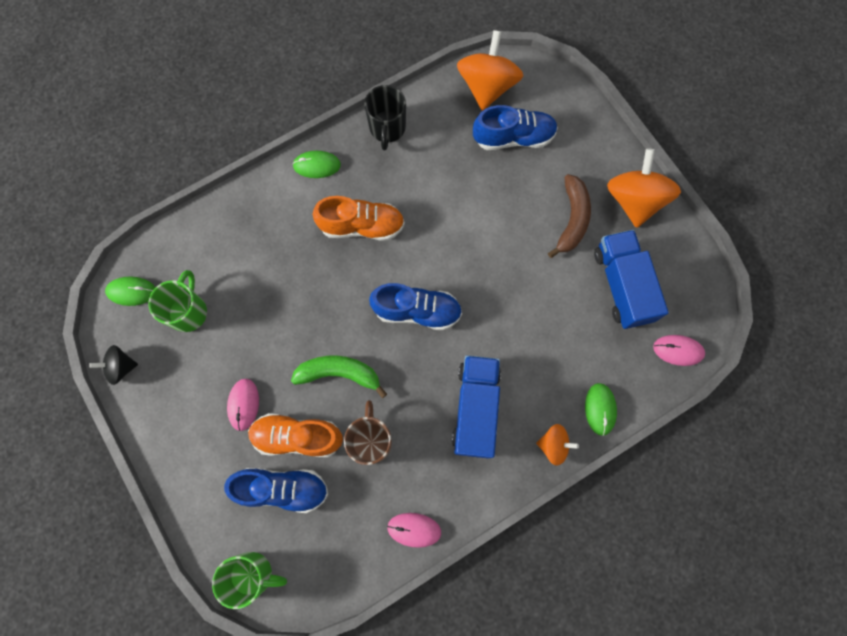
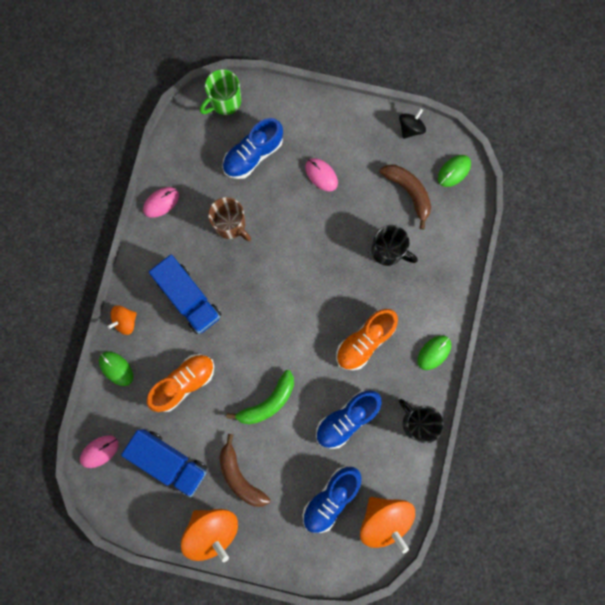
camera: 135 degrees right, 5 degrees up
(188, 311) = (409, 192): green mug -> brown banana
(262, 279) = (388, 251): none -> black mug
(297, 437) = (273, 187): orange shoe -> orange shoe (184, 383)
(339, 373) = (286, 242): green banana -> green banana (268, 402)
(417, 311) = (278, 322): blue shoe -> blue shoe (347, 419)

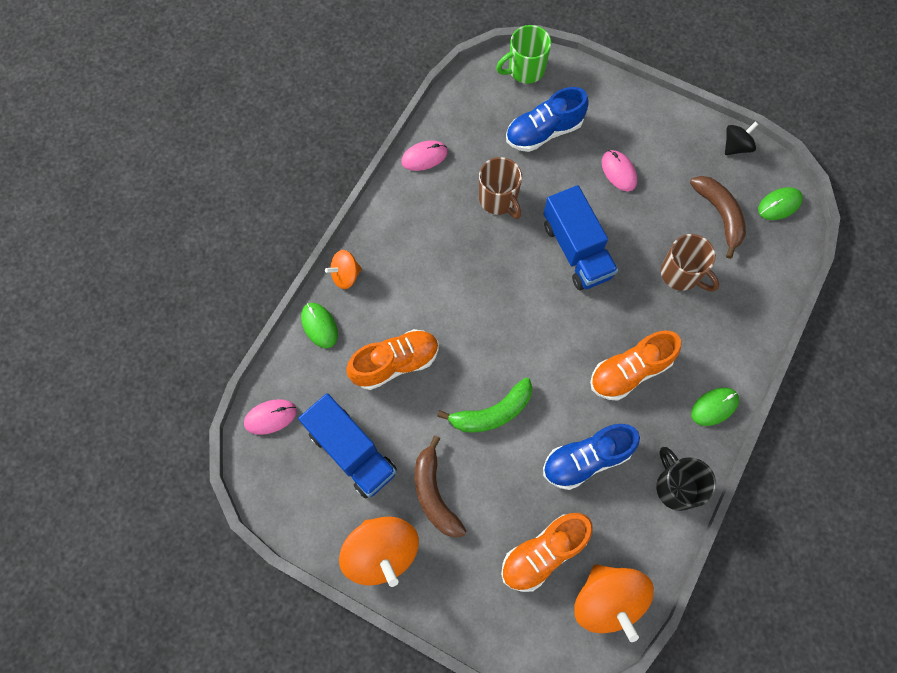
camera: 15 degrees right, 10 degrees down
(189, 298) = (428, 268): blue truck -> blue truck (576, 250)
(331, 498) = (543, 553): blue shoe -> orange shoe
(388, 251) = (681, 274): black mug -> brown mug

